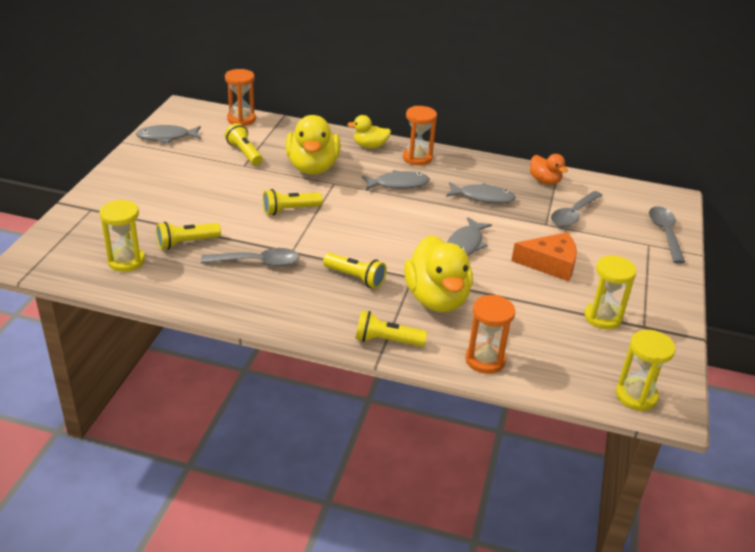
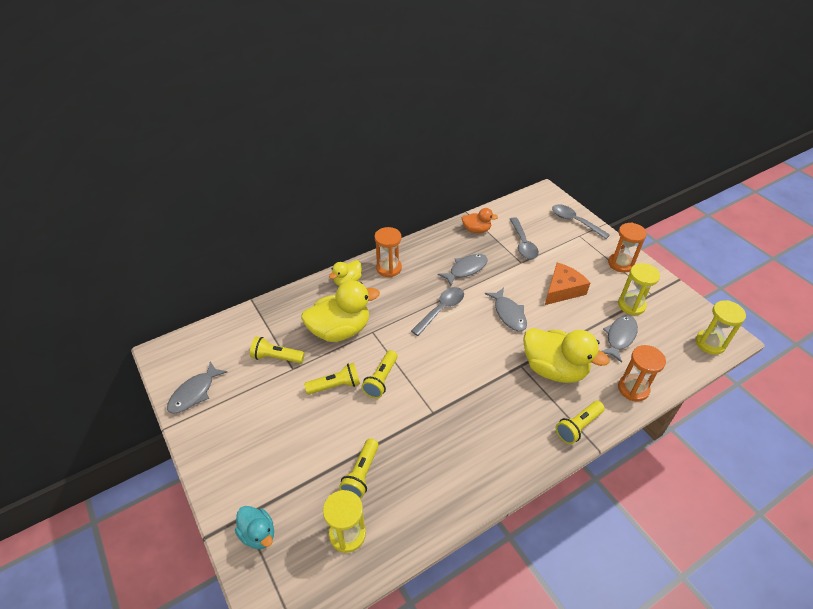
camera: 45 degrees left, 10 degrees up
(83, 222) = (258, 534): none -> turquoise duck
(241, 119) = (226, 328): orange hourglass -> orange hourglass (620, 264)
(258, 262) = (429, 442): grey spoon -> grey spoon (441, 310)
(312, 167) = (340, 330): yellow duck -> yellow duck turned 60 degrees counterclockwise
(355, 278) = (496, 397): yellow flashlight -> yellow flashlight (335, 385)
(398, 184) = (409, 299): grey fish -> grey fish (619, 337)

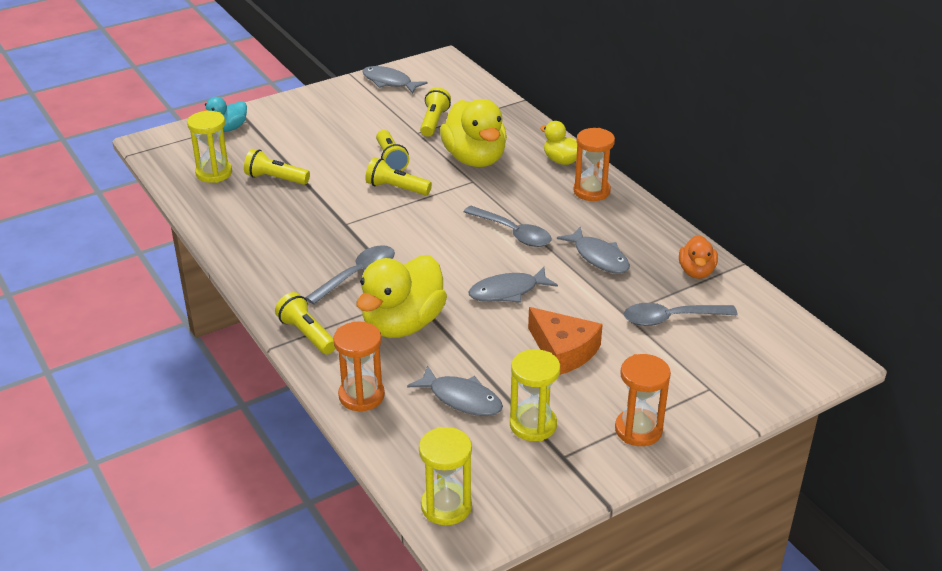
camera: 90 degrees right, 10 degrees down
(575, 221) = (750, 388): grey spoon -> grey spoon (358, 275)

